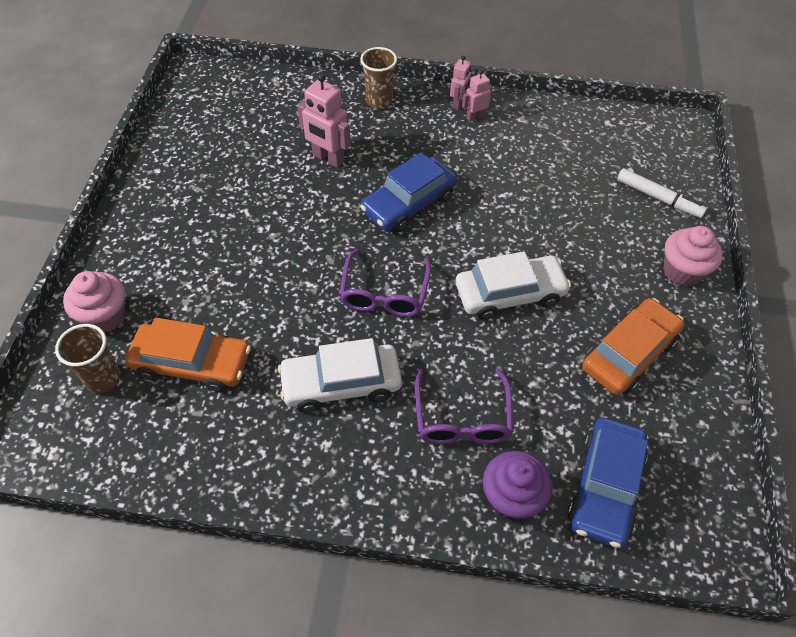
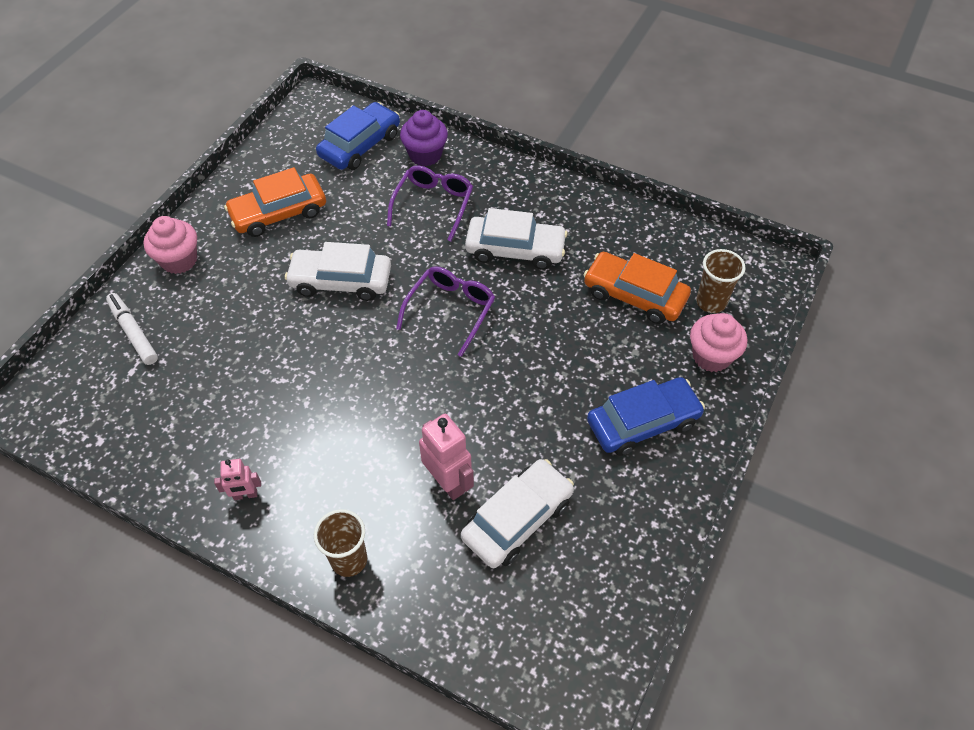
camera: 160 degrees left, 0 degrees up
(266, 149) = (517, 519): none -> white car
(409, 203) = (384, 397): blue car -> blue car (642, 422)
(458, 103) = (251, 524): pink robot -> none

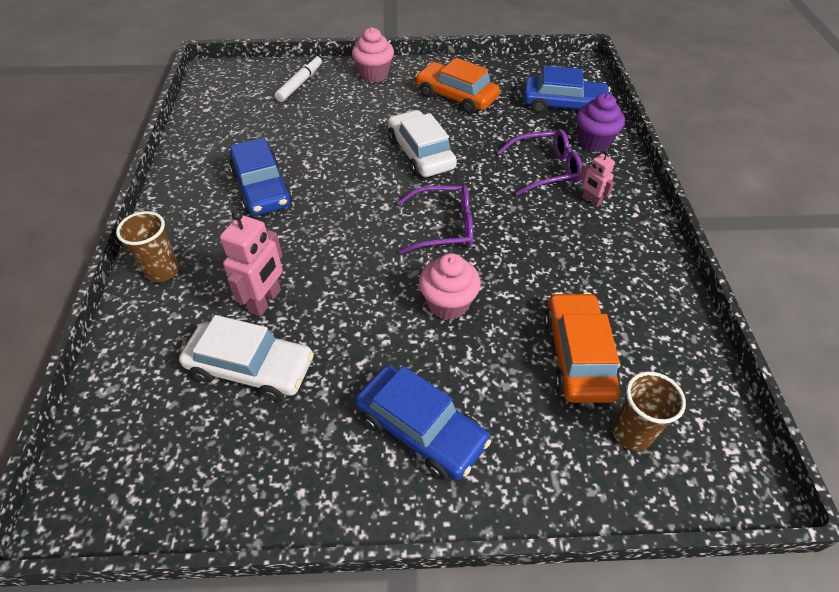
camera: 60 degrees right, 5 degrees down
(245, 495) = (195, 191): pink robot -> pink robot (591, 201)
(288, 432) = (262, 188): none -> blue car
(515, 249) = (548, 240): white car -> none
(711, 356) = (556, 464): pink cupcake -> pink cupcake (448, 304)

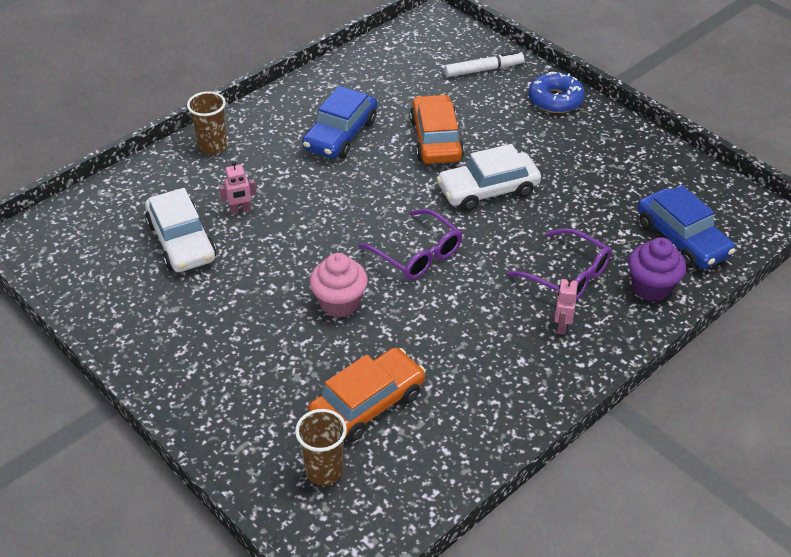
camera: 50 degrees right, 5 degrees down
(265, 301) = (240, 210): pink robot -> pink robot, size x0.59
(374, 74) = (555, 100): pink cupcake -> blue donut
(420, 153) = (488, 190): white car -> white car turned 135 degrees counterclockwise
(421, 429) = (215, 353): blue car -> none
(456, 96) = (595, 165): orange car -> orange car (436, 139)

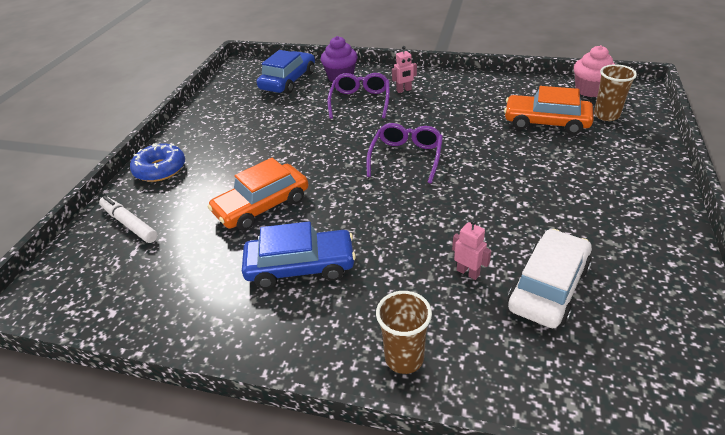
camera: 120 degrees left, 5 degrees down
(339, 303) = (491, 167): pink cupcake -> pink cupcake (589, 90)
(488, 190) = (306, 156): white car -> none

